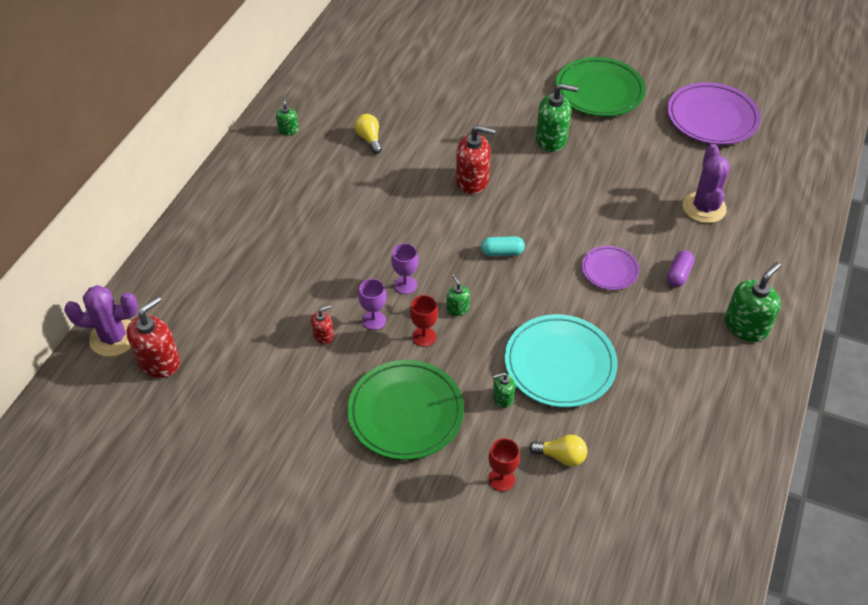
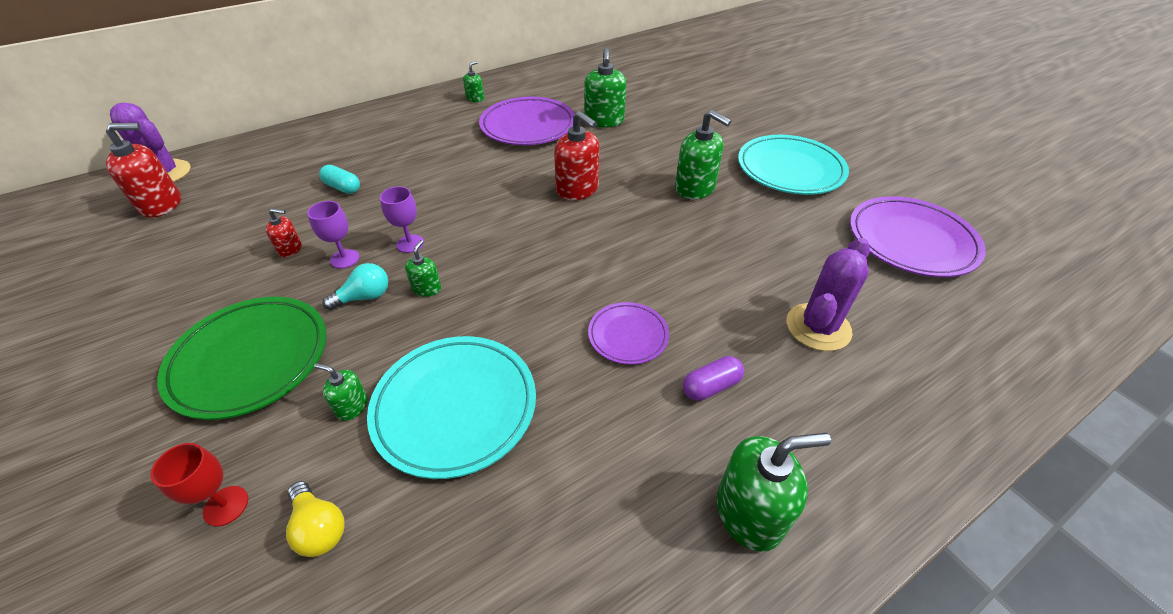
camera: 35 degrees right, 5 degrees down
(369, 139) = (528, 126): yellow light bulb -> purple plate
(424, 105) = (604, 121): none -> green soap dispenser
(424, 337) = (364, 297): red goblet -> turquoise light bulb
(502, 252) = (532, 260): turquoise capsule -> turquoise capsule (343, 187)
(599, 91) = (790, 169): green plate -> turquoise plate

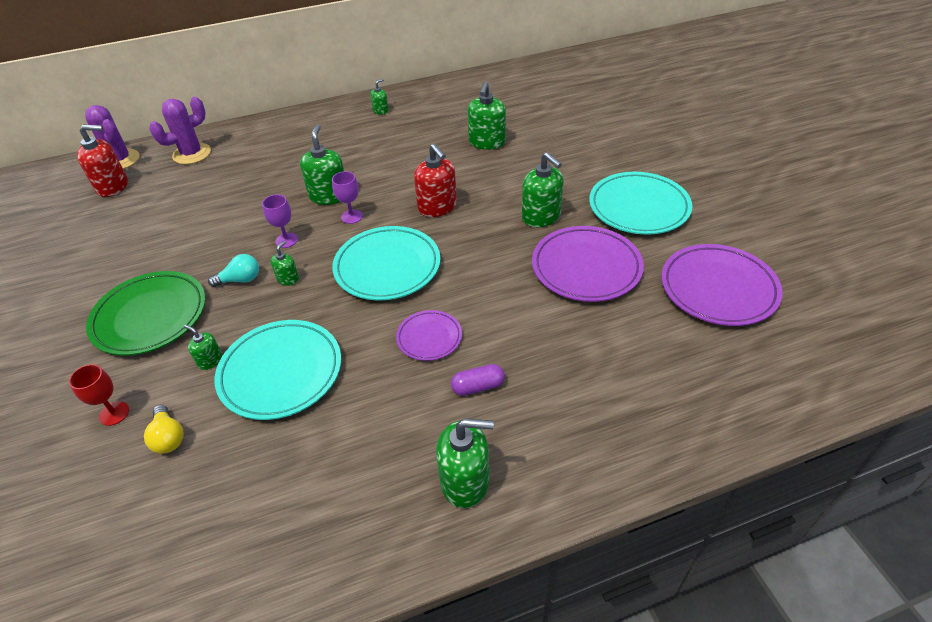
camera: 15 degrees right, 0 degrees up
(290, 249) = (196, 234): red soap dispenser -> none
(343, 187) = (248, 186): turquoise capsule -> none
(345, 259) = (234, 247): purple goblet -> purple goblet (351, 217)
(446, 189) = (329, 196): none -> green soap dispenser
(528, 126) = (417, 142): purple plate -> purple plate (586, 267)
(545, 260) = (387, 267): none -> turquoise plate
(818, 327) = (590, 353): purple cactus -> purple cactus (192, 154)

